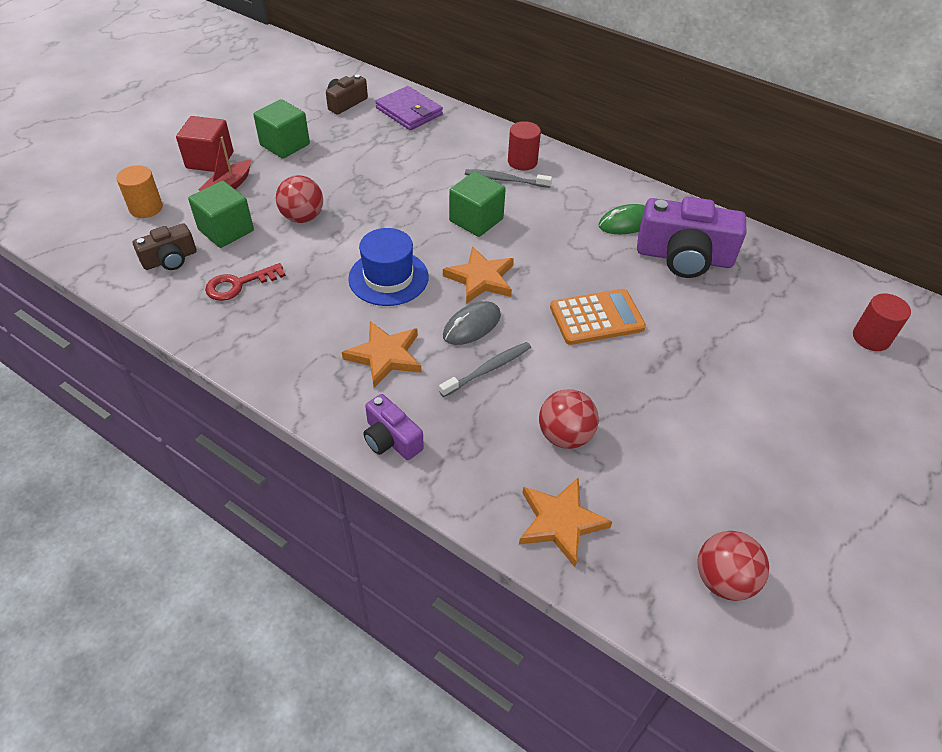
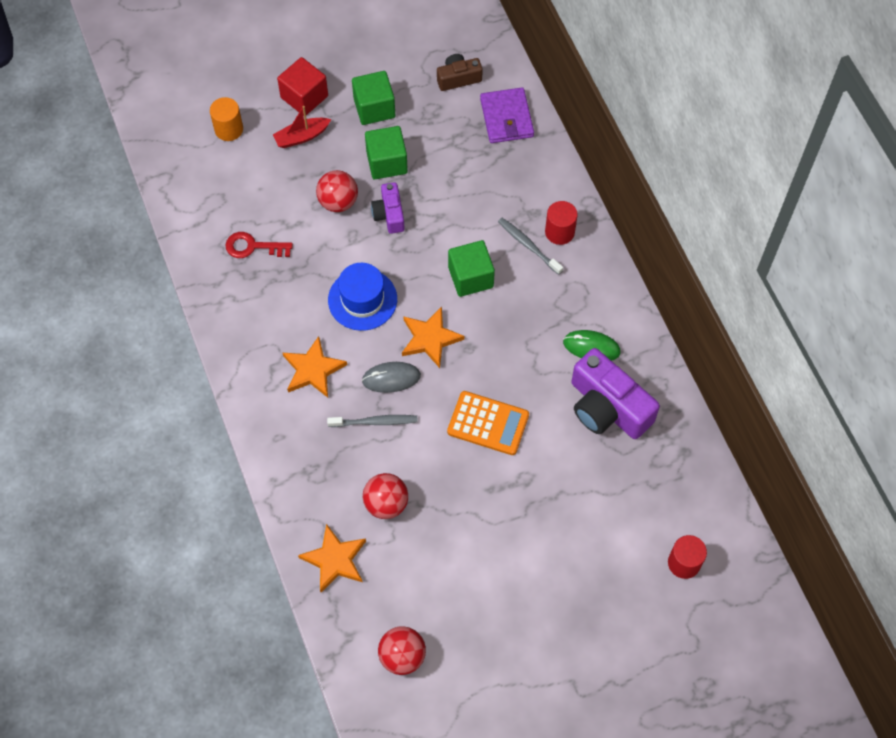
camera: 35 degrees right, 15 degrees up
(170, 259) = (219, 195): brown camera -> none
(226, 230) = (274, 185): green cube -> green cube (387, 162)
(391, 439) = (273, 438): purple camera -> purple camera (389, 214)

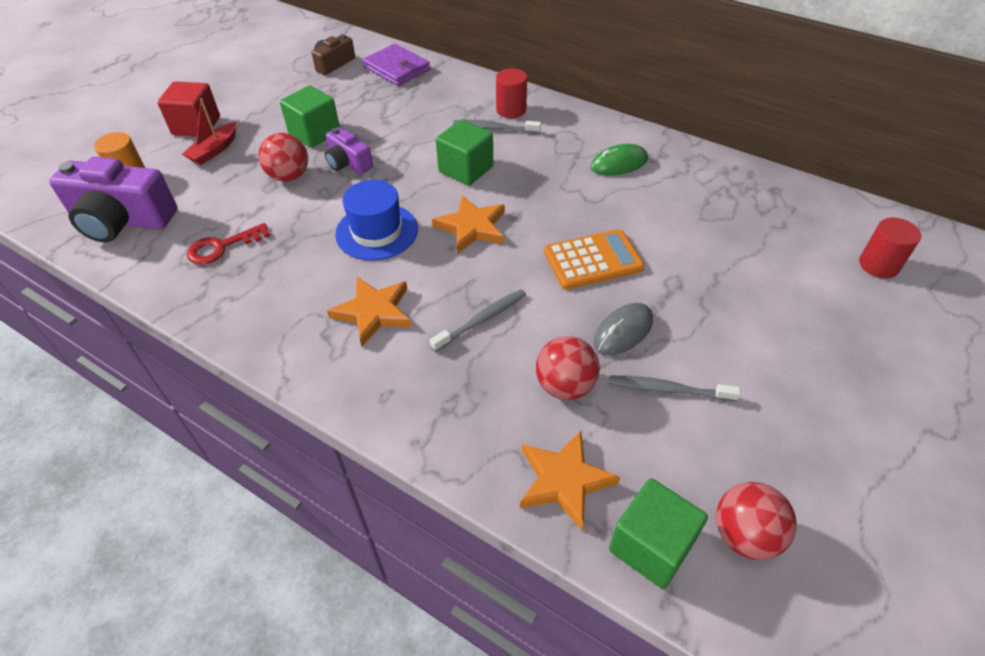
camera: 35 degrees left, 15 degrees down
(374, 108) = (272, 107): green cube -> green cube (651, 546)
(391, 378) = (463, 276): grey mouse -> grey mouse (623, 331)
(445, 549) = (669, 389): none -> grey toothbrush
(607, 407) = (679, 194): purple camera -> purple camera (122, 220)

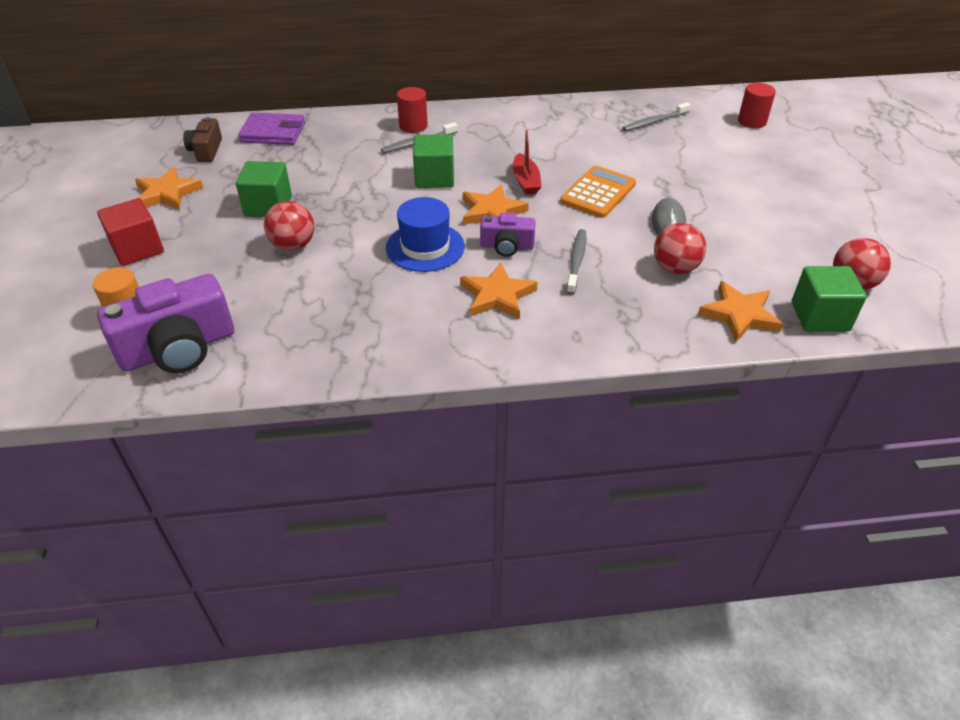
camera: 40 degrees left, 5 degrees down
(214, 150) = (188, 259): red boat -> red boat (526, 181)
(222, 247) = (309, 319): red key -> none
(266, 89) = (167, 193): none -> orange star
(348, 163) = (332, 214): purple camera -> purple camera (507, 246)
(618, 163) = (537, 129): green mouse -> none
(669, 389) = (731, 238): grey toothbrush -> grey toothbrush (654, 122)

